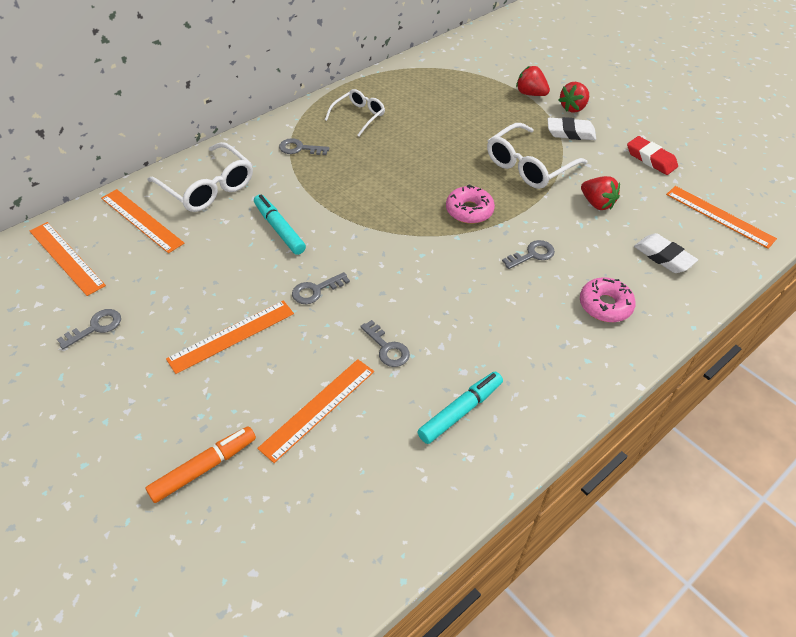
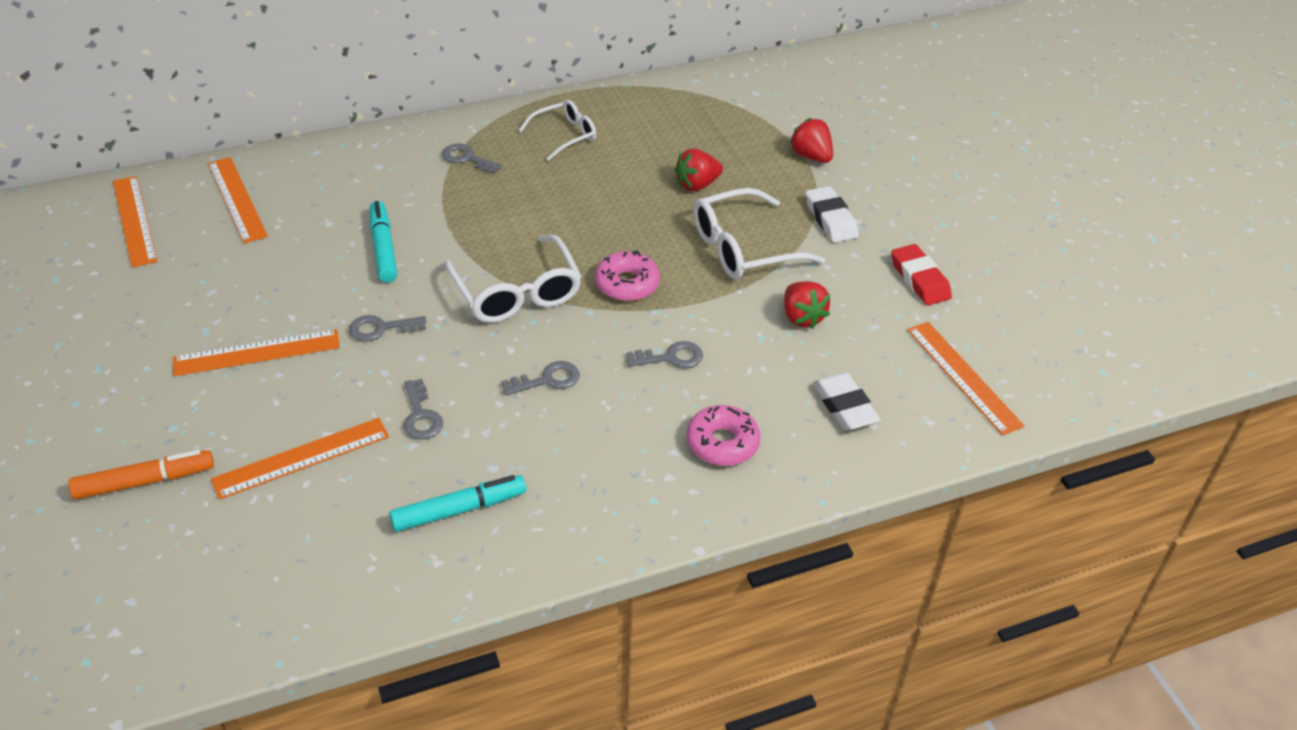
camera: 20 degrees right, 5 degrees down
(96, 327) = (122, 303): grey key -> grey key (548, 380)
(208, 187) = (332, 179): white glasses -> white glasses (516, 292)
(570, 133) = (830, 219): white eraser -> white eraser turned 45 degrees clockwise
(573, 108) = (857, 188): red strawberry -> red strawberry (697, 185)

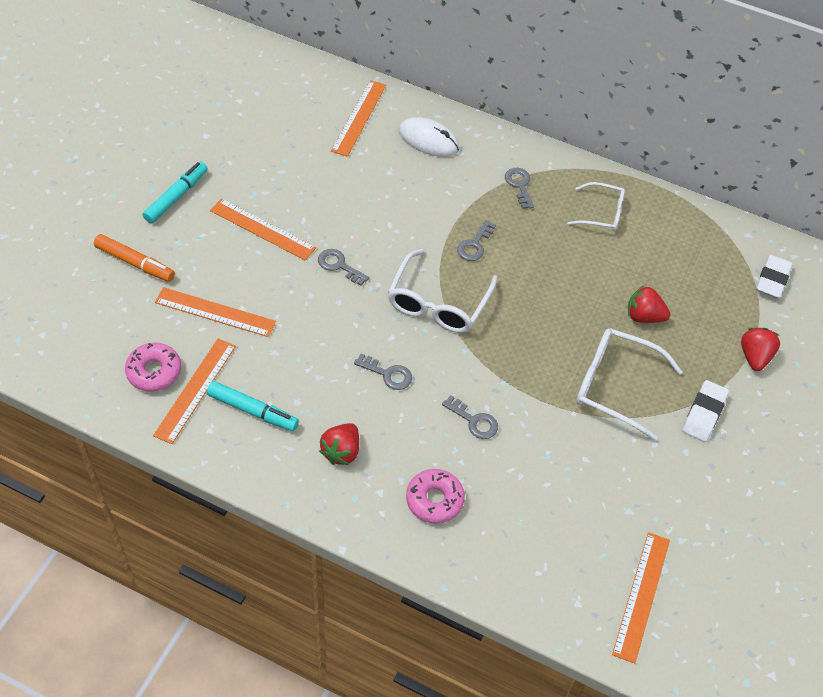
camera: 45 degrees right, 10 degrees up
(134, 220) = (293, 93): orange ruler -> orange ruler (195, 390)
(333, 175) = (428, 140): none -> white mouse
(383, 248) = (399, 213): turquoise marker -> turquoise marker (176, 197)
(421, 416) = (297, 338): grey key -> grey key (474, 245)
(627, 284) = (509, 350): pink donut -> pink donut (154, 371)
(802, 317) = (589, 464): red strawberry -> red strawberry (341, 451)
(844, 406) = (537, 544): white eraser -> white eraser (772, 279)
(919, 279) = (707, 507): red eraser -> none

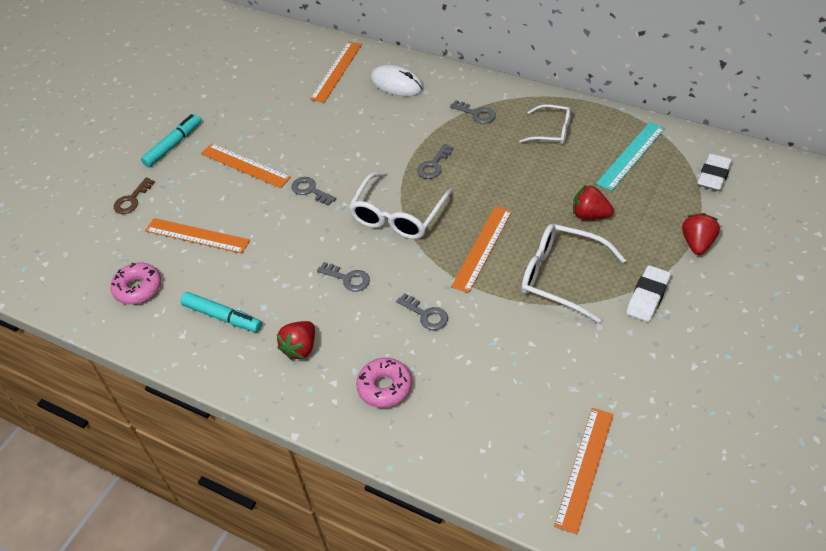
camera: 10 degrees right, 5 degrees down
(135, 263) = (132, 200): orange marker -> brown key
(195, 390) = (173, 302): orange ruler -> orange ruler (482, 248)
(519, 185) = (476, 114): grey key -> grey key turned 135 degrees clockwise
(686, 249) = (631, 156): none -> turquoise ruler

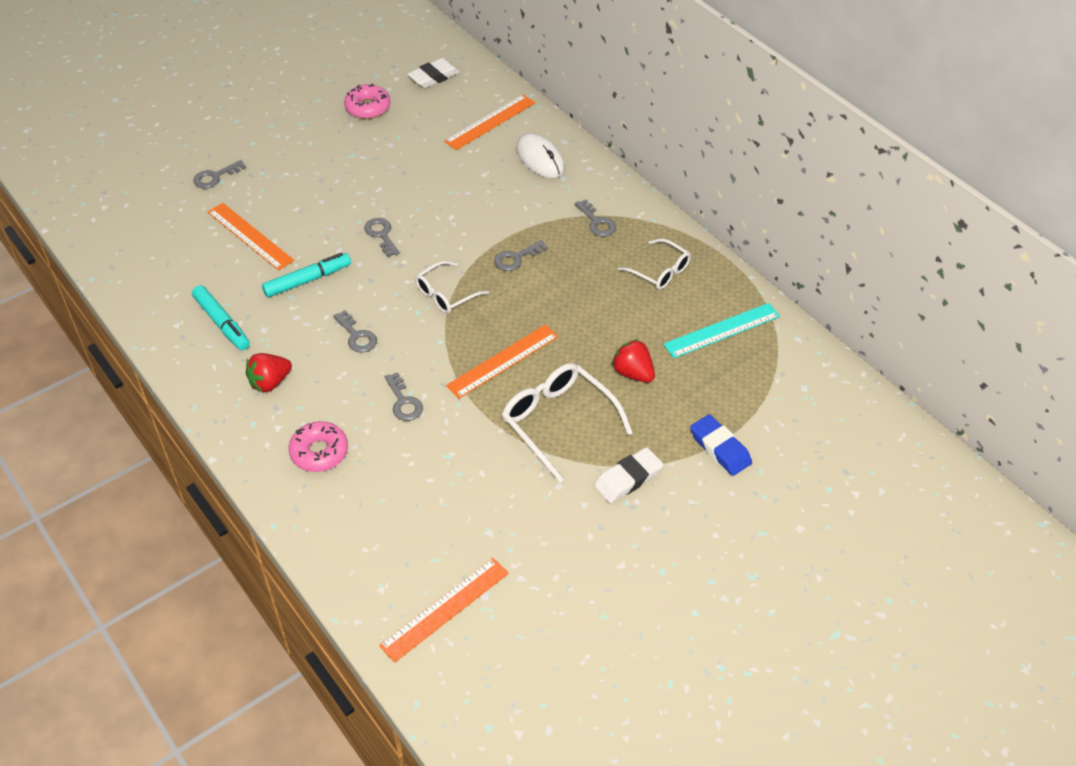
camera: 20 degrees right, 0 degrees up
(132, 200) = (215, 177): brown key -> grey key
(138, 288) = (167, 264): pink donut -> pink donut (368, 107)
(173, 145) = (286, 137): turquoise marker -> turquoise marker (307, 280)
(245, 165) = (338, 185): orange ruler -> none
(398, 215) = (446, 294): white glasses -> white glasses, size x0.62
(697, 243) = (720, 448): red strawberry -> blue eraser
(713, 175) = (792, 387): white eraser -> white eraser (434, 77)

